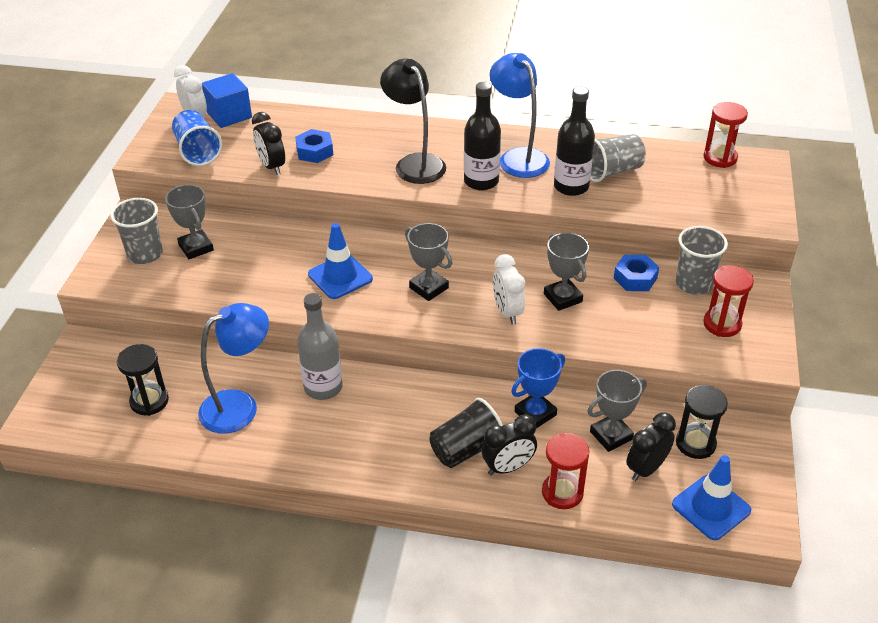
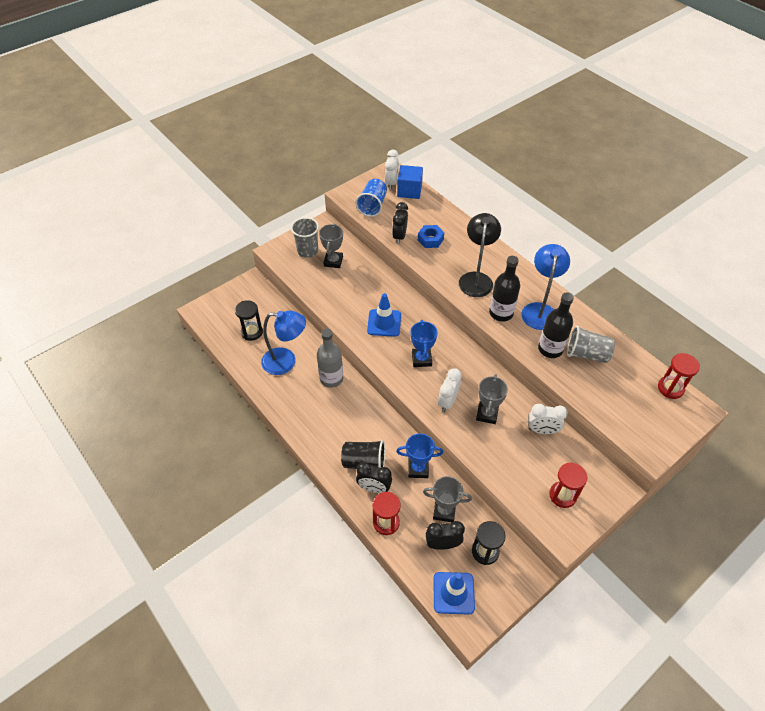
camera: 40 degrees right, 10 degrees up
(429, 288) = (421, 359): grey trophy -> blue trophy
(635, 278) = (542, 430): blue nut -> white clock
(693, 284) = (574, 458): grey cup -> none

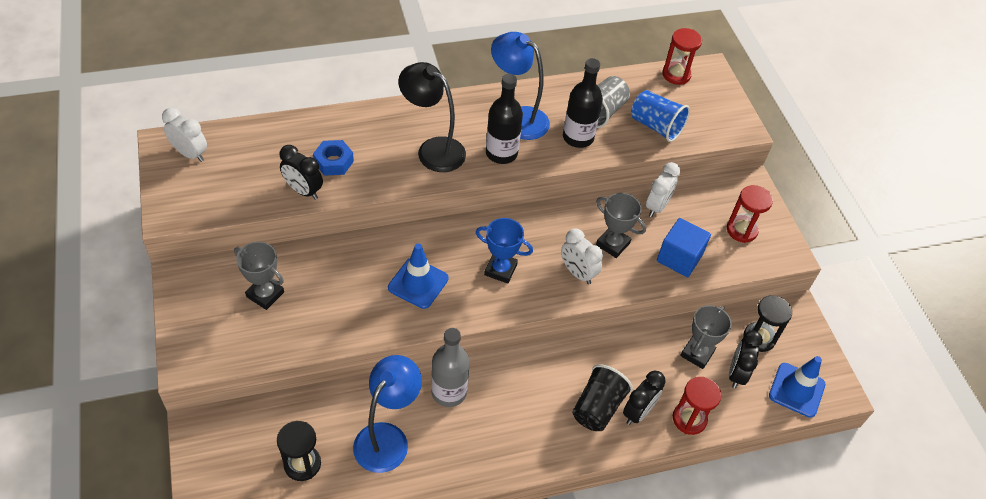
camera: 70 degrees left, 0 degrees up
(307, 251) = (219, 317): grey cup -> none
(372, 205) = (219, 194): blue cup -> blue cup (656, 126)
(409, 191) = (223, 142): blue cube -> blue cube (679, 258)
(418, 469) = (631, 354): blue trophy -> none

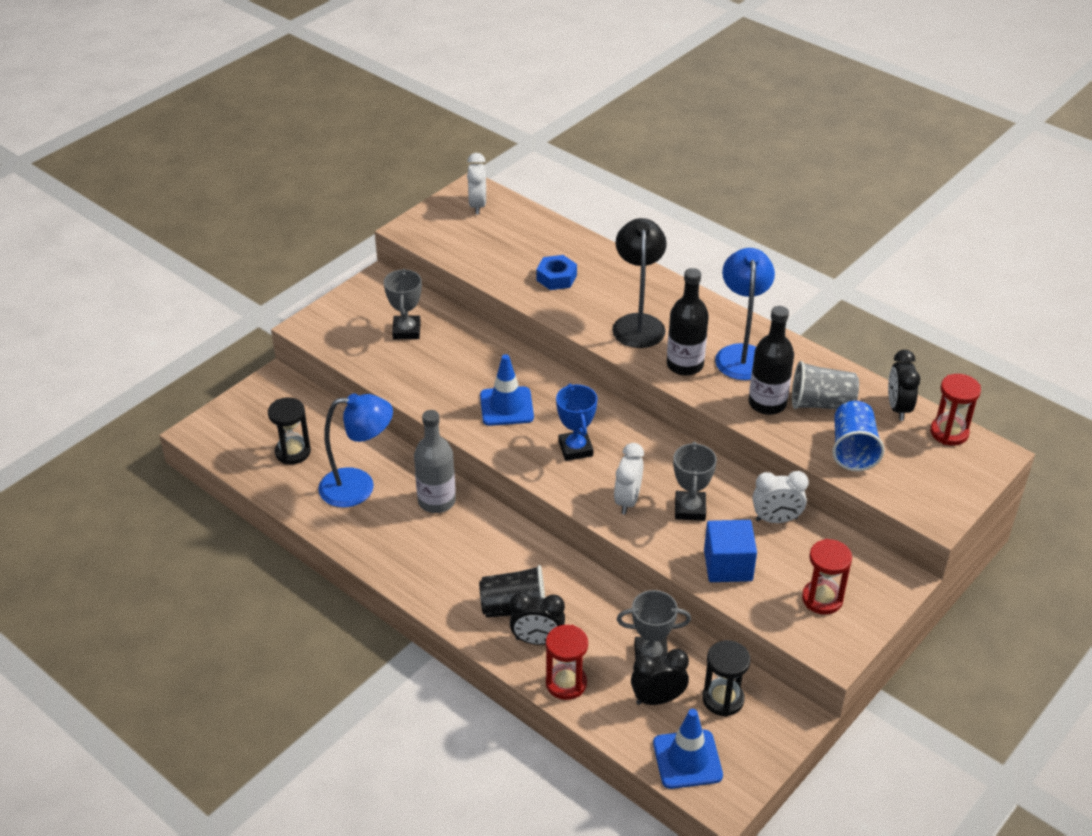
camera: 60 degrees right, 10 degrees down
(303, 191) = (507, 279): black clock -> black clock (898, 408)

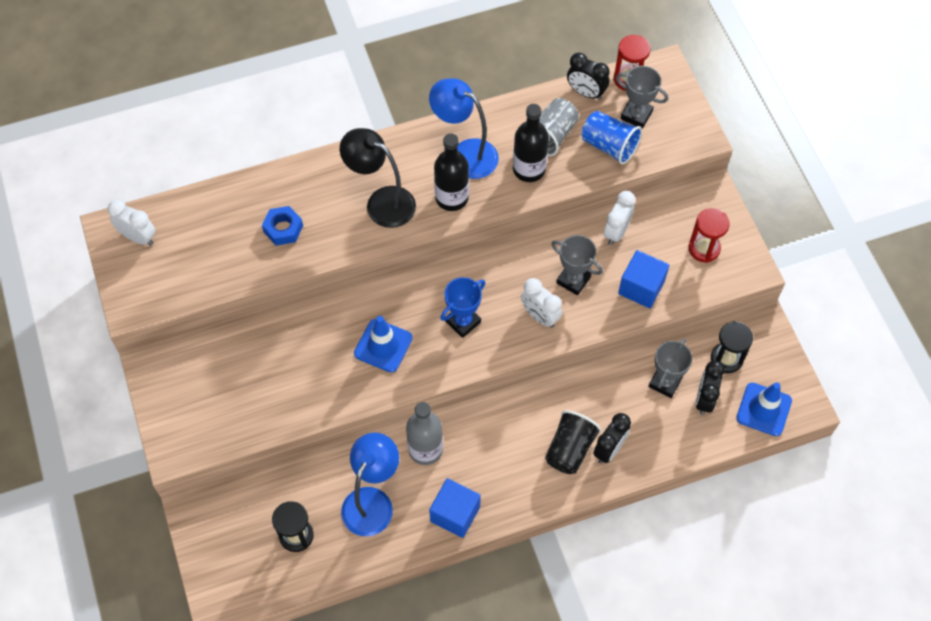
camera: 60 degrees left, 20 degrees up
(384, 550) = (455, 514): none -> blue cube
(406, 331) = (236, 375): grey trophy -> grey trophy (636, 115)
(566, 683) = (659, 451): red hourglass -> none
(575, 449) = (463, 322): blue trophy -> blue trophy turned 60 degrees counterclockwise

